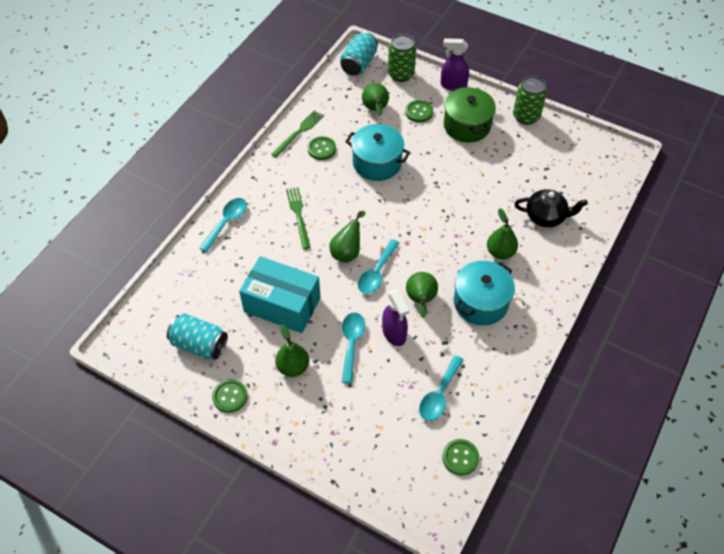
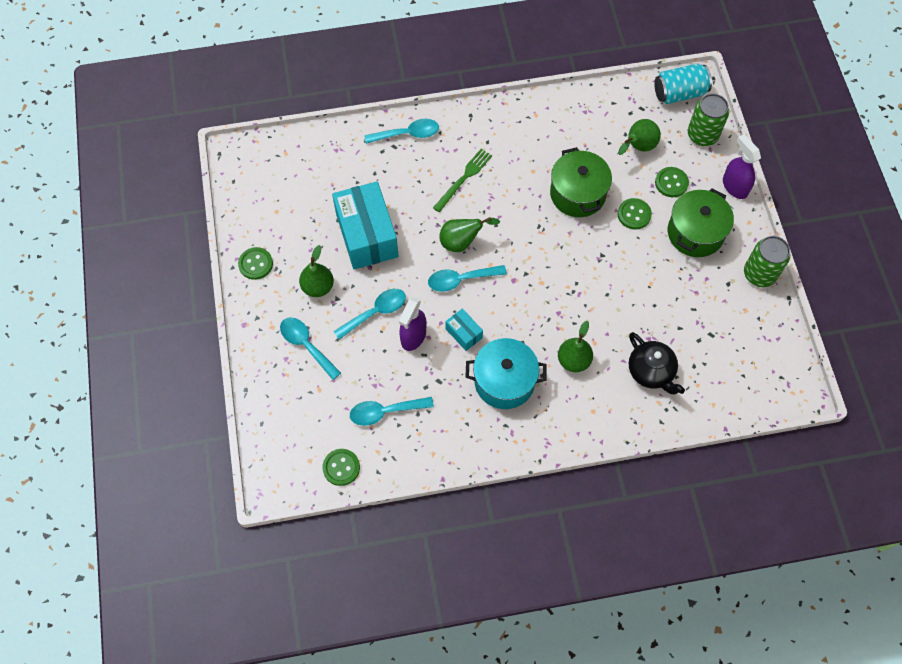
camera: 50 degrees right, 10 degrees up
(199, 344) = (281, 208): turquoise can -> none
(299, 132) = (551, 110): green fork -> none
(321, 149) = (550, 141): green button -> green button (634, 214)
(335, 410) = (306, 345): none -> turquoise spoon
(377, 163) = (577, 194): turquoise pot -> green pot
(420, 300) = (464, 333): green pear -> turquoise box

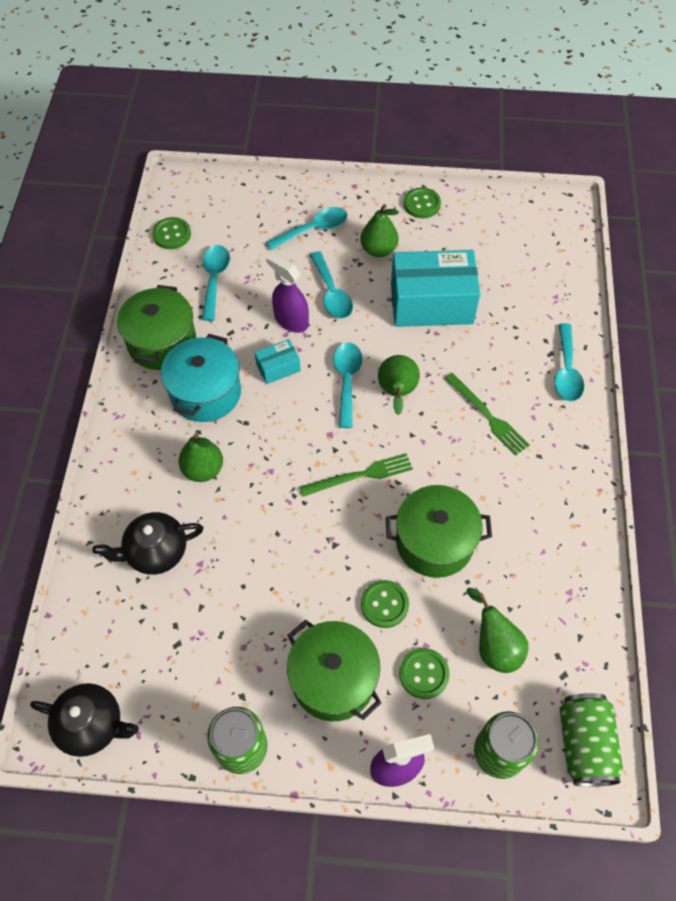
camera: 105 degrees right, 5 degrees down
(465, 433) = (162, 342): none -> green pot
(541, 251) = (360, 475): none -> green fork
(679, 93) = (584, 744): turquoise can -> green can
(784, 369) = (92, 724): none -> black teapot

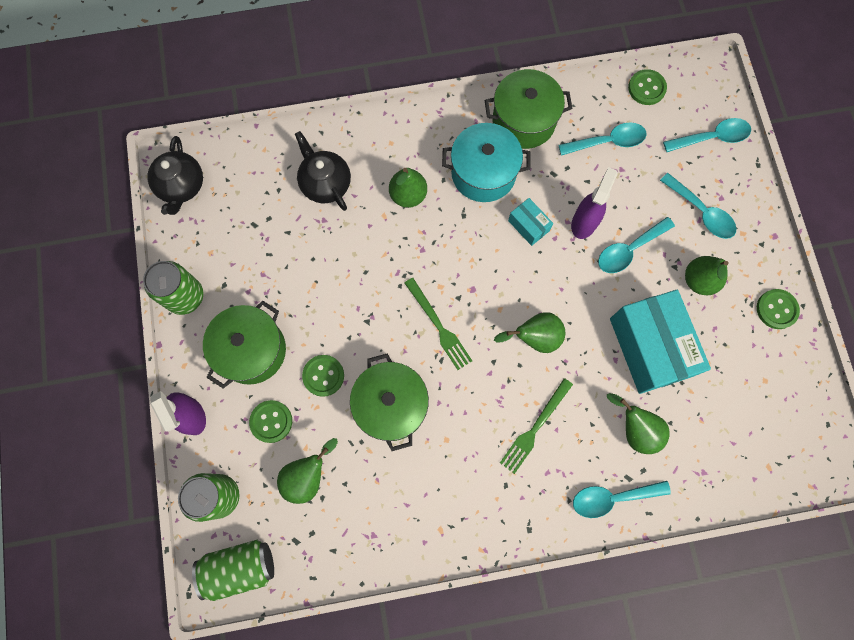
camera: 75 degrees right, 15 degrees up
(347, 380) = (534, 289): turquoise spoon -> turquoise spoon (712, 137)
(506, 336) = (635, 429): none -> green pear

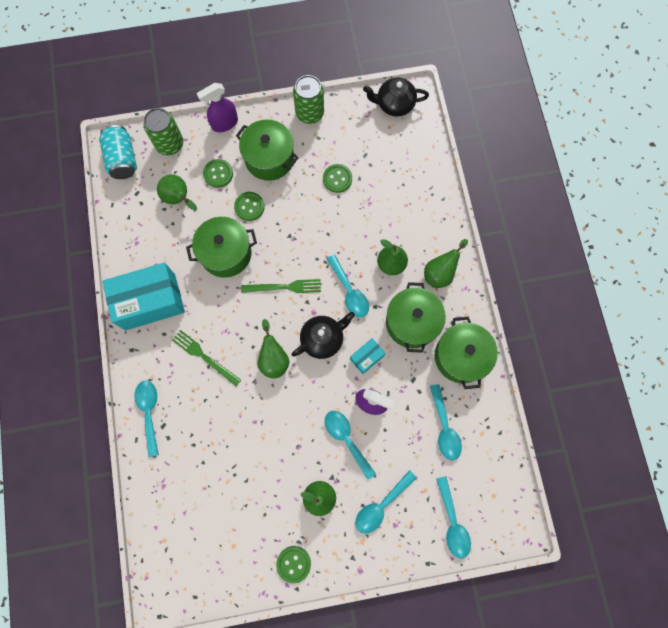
camera: 90 degrees right, 0 degrees up
(240, 567) = (123, 159): green can -> turquoise can
(325, 183) = (399, 203): black teapot -> black teapot (323, 339)
(439, 326) = (284, 287): green fork -> green fork turned 150 degrees counterclockwise
(444, 245) = (349, 291): none -> turquoise spoon
(483, 173) = (412, 322): turquoise pot -> green pot
(635, 429) = (199, 433): green pear -> green pear (440, 273)
(646, 88) = (498, 466): green button -> green button (337, 179)
(650, 347) = (264, 450): turquoise box -> turquoise box (150, 302)

